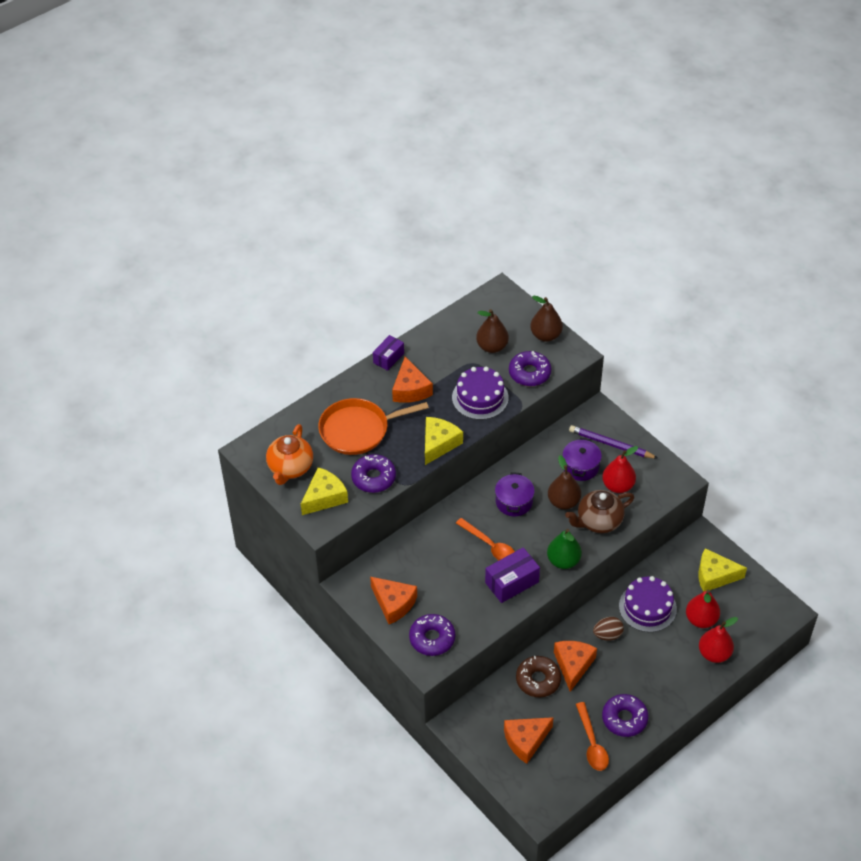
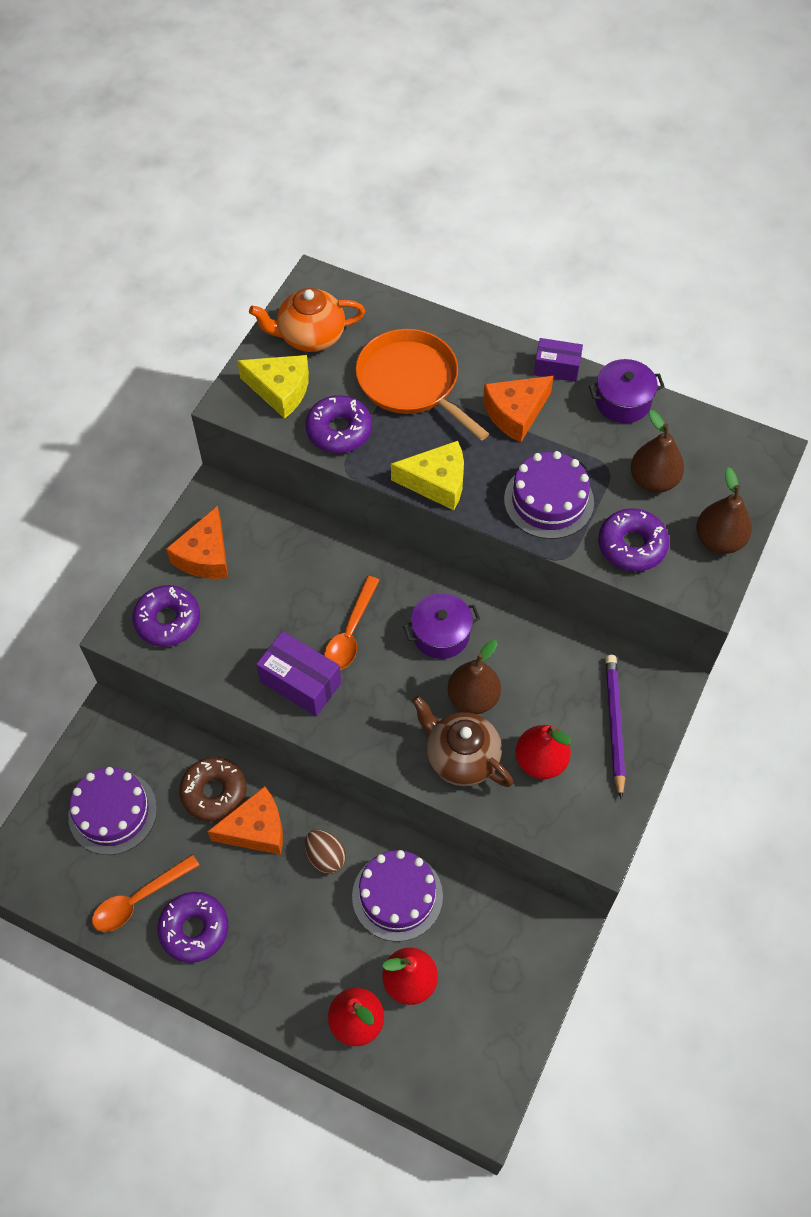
camera: 65 degrees right, 10 degrees up
(526, 741) = (112, 812): orange cheese -> purple cake
(563, 561) = (367, 735): green pear -> none
(580, 467) = (549, 698): purple pot -> purple pot (622, 401)
(714, 576) = (499, 975): yellow cheese -> none

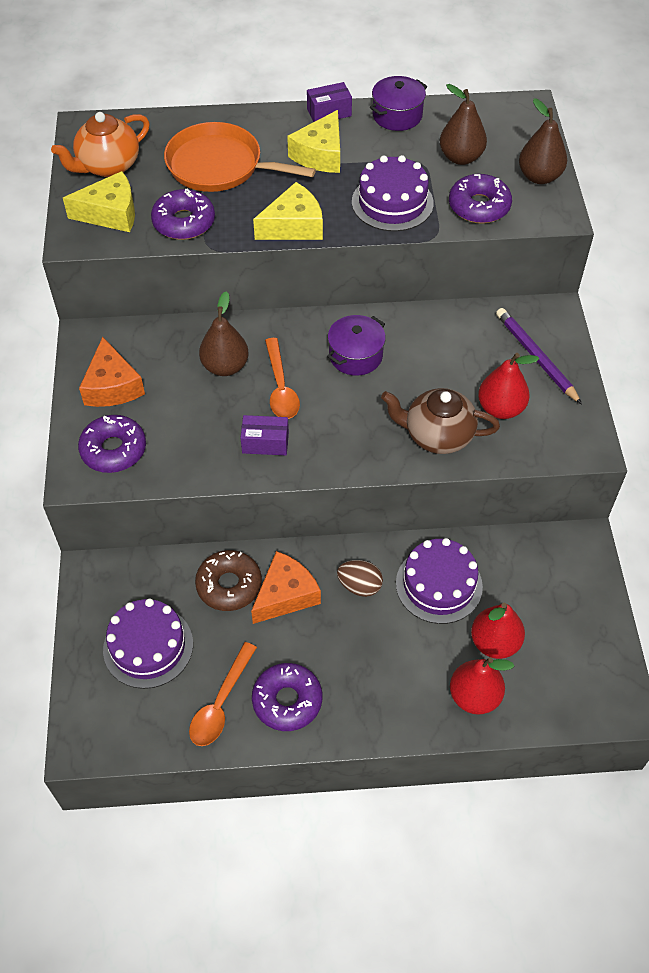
camera: 30 degrees left, 5 degrees down
(300, 682) = (265, 443): purple box -> purple box, size x0.66
(473, 698) = (415, 389): brown pear -> brown pear (225, 366)
(515, 413) = (320, 155): orange cheese -> yellow cheese

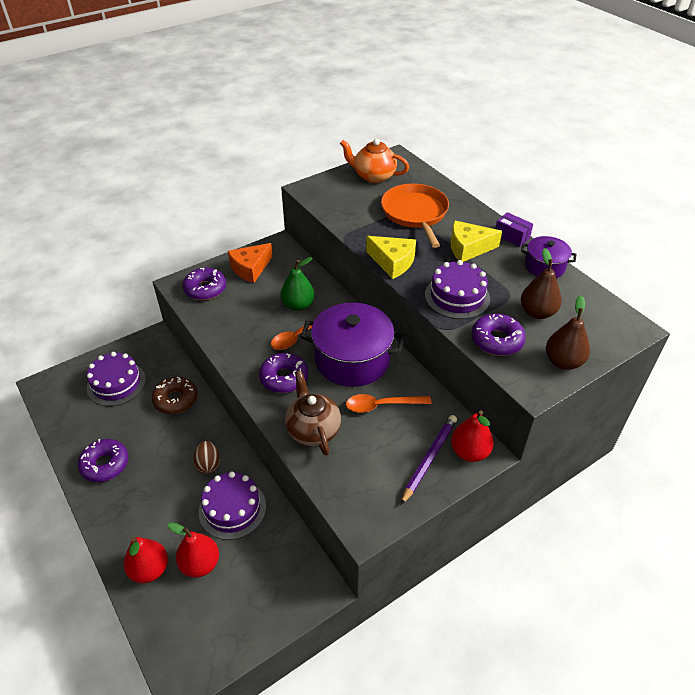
camera: 60 degrees right, 10 degrees down
(110, 213) = (337, 192): yellow cheese -> none
(184, 222) = (355, 220): purple donut -> purple donut (284, 378)
(221, 703) = (91, 433): orange spoon -> orange spoon (382, 405)
(225, 366) = (298, 305): brown pear -> green pear
(265, 443) = (250, 347): purple box -> none
(285, 595) = (182, 429): orange cheese -> none
(355, 356) = (352, 359): purple pot -> purple pot, size x1.86
(500, 408) = (363, 456): red pear -> red pear (469, 452)

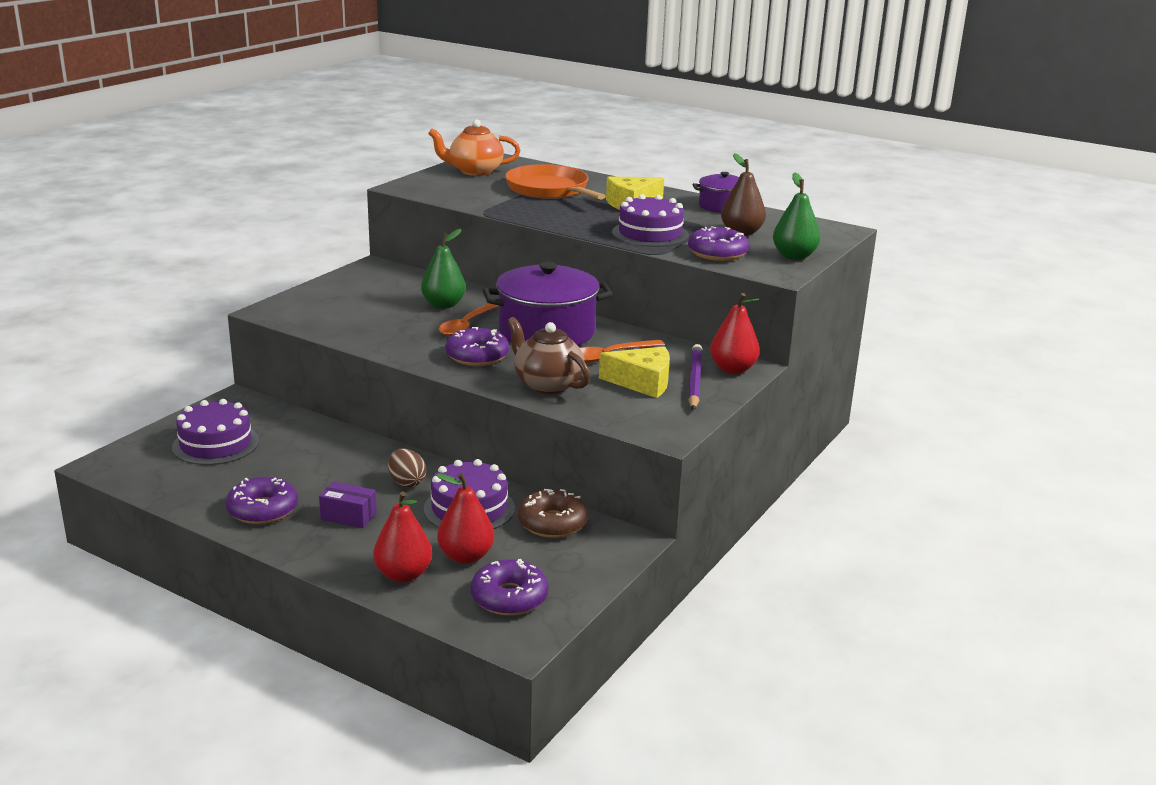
camera: 25 degrees left, 20 degrees down
(175, 400) = (314, 442): brown donut -> brown donut (552, 523)
(205, 289) = (309, 309): purple donut -> purple donut (509, 597)
(250, 268) = (354, 287): orange cheese -> none
(393, 262) = (557, 222): yellow cheese -> yellow cheese (642, 382)
(511, 236) = (670, 193): purple box -> purple box (348, 516)
(563, 362) = (794, 256): brown pear -> green pear

